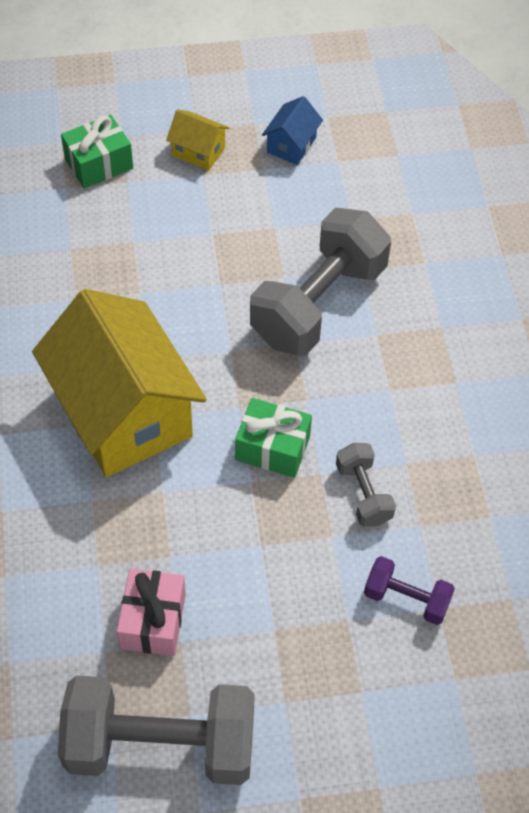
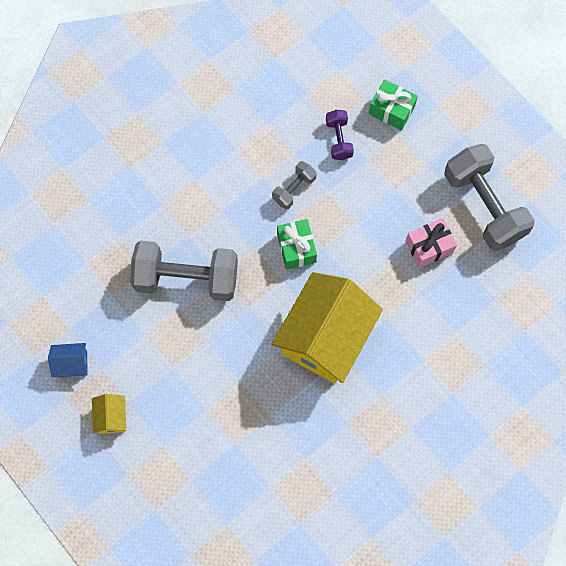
camera: 120 degrees left, 15 degrees up
(99, 164) = (159, 472): green gift -> green gift (391, 110)

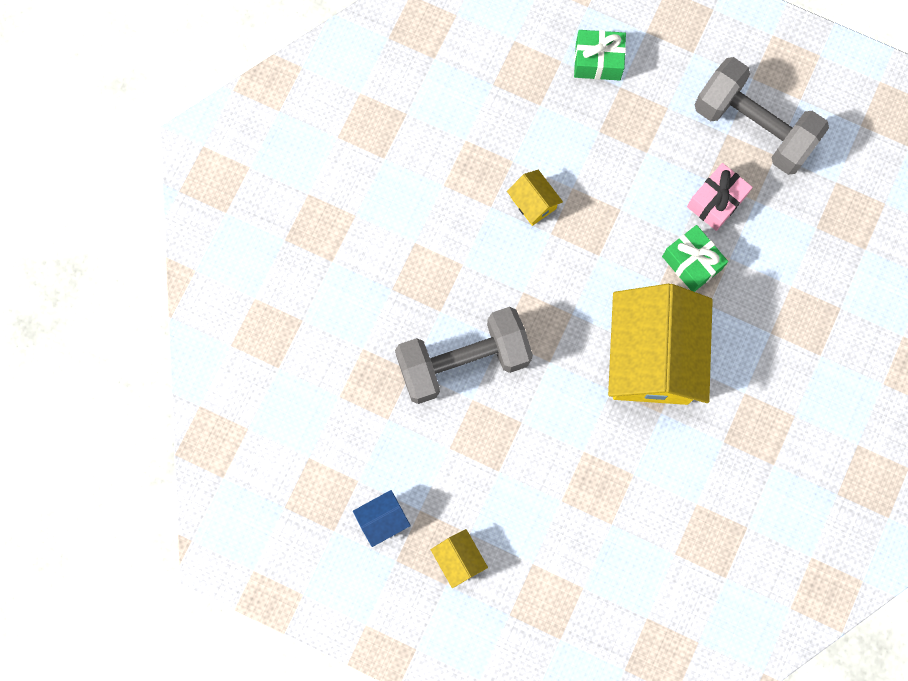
camera: 25 degrees left, 5 degrees up
(294, 189) = (533, 203): grey dumbbell -> yellow house
(296, 248) = (569, 270): green gift -> green gift (691, 263)
(338, 139) = (555, 122): purple dumbbell -> none

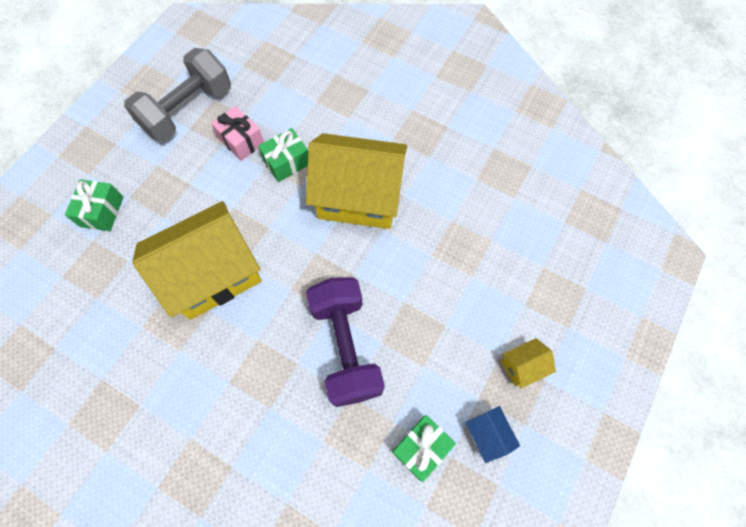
camera: 85 degrees left, 10 degrees down
(364, 450) = (421, 448): none -> green gift
(463, 361) = (346, 347): grey dumbbell -> purple dumbbell
(533, 203) = (213, 274): yellow house -> yellow house, size x2.43

